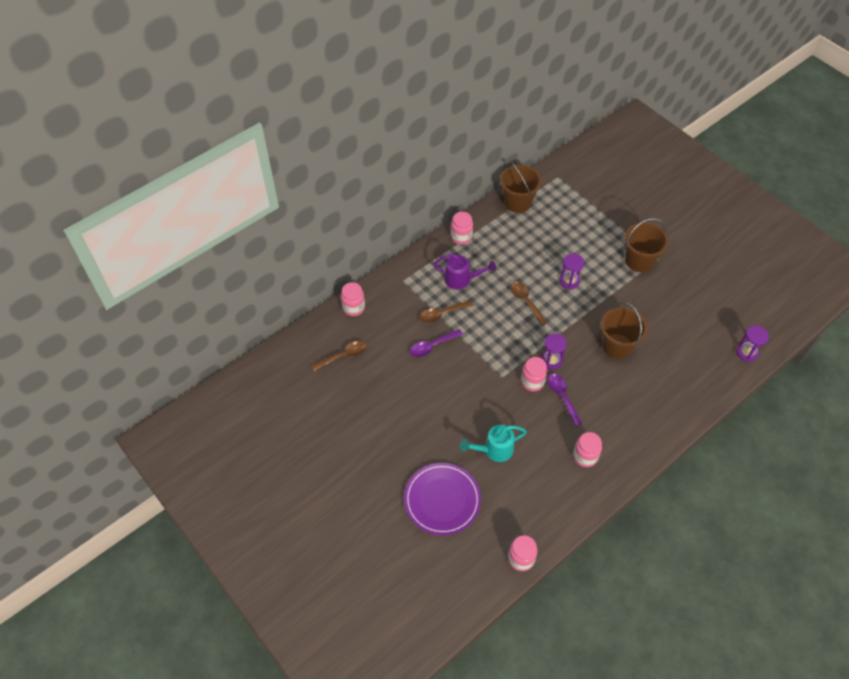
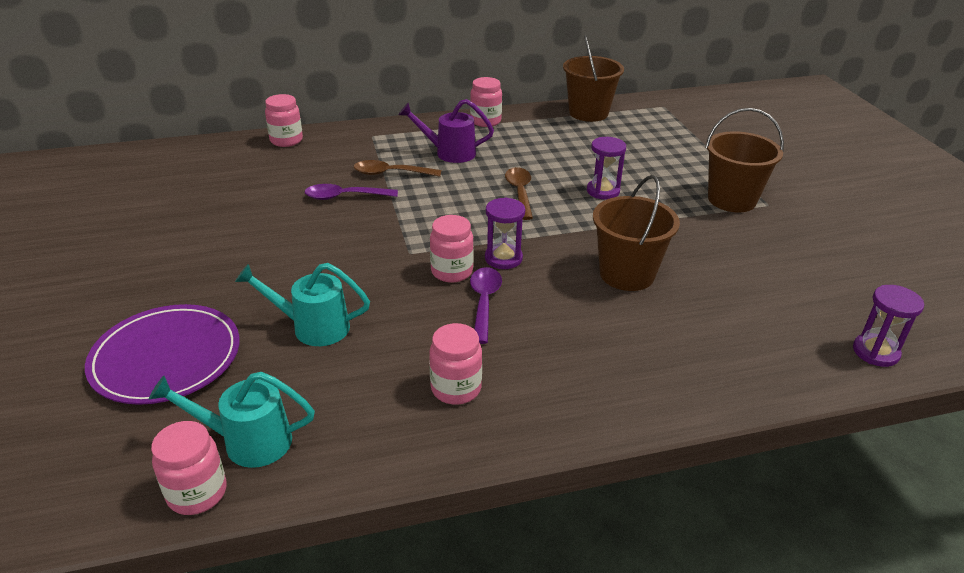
camera: 25 degrees right, 20 degrees down
(344, 355) = (223, 174): brown spoon -> none
(461, 279) = (449, 153): purple watering can -> purple watering can turned 150 degrees clockwise
(519, 526) = (247, 441): none -> turquoise watering can

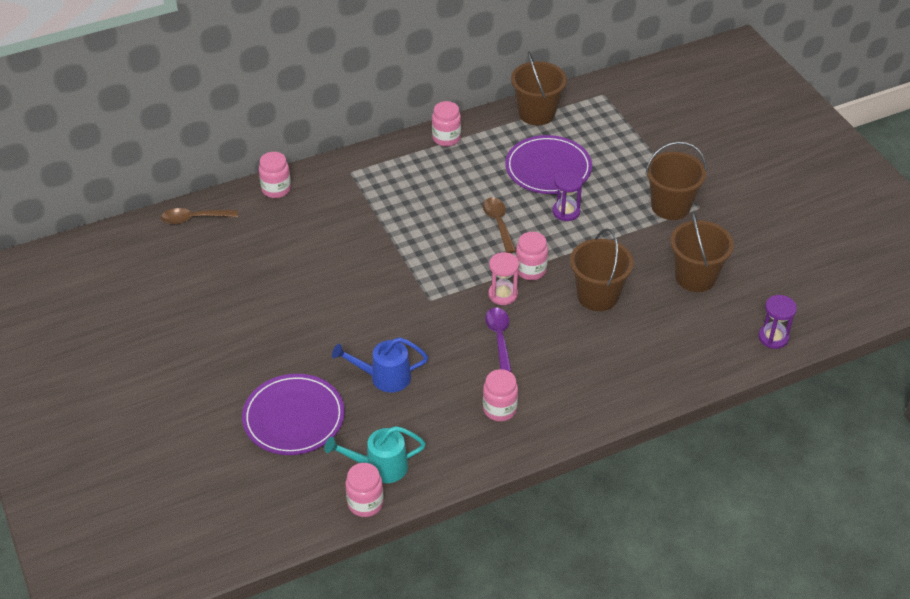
camera: 10 degrees left, 10 degrees up
(312, 327) = (384, 377): turquoise watering can -> blue watering can
(344, 197) = (356, 249): purple spoon -> none
(391, 173) = (384, 217): brown spoon -> brown spoon (194, 219)
(449, 153) = (426, 184): purple watering can -> none
(452, 272) = (467, 313): pink jar -> pink jar (530, 270)
(503, 258) = (503, 294): purple hourglass -> pink hourglass
(590, 154) = (548, 168): none -> purple plate
(761, 270) = (695, 277): none -> brown bucket

